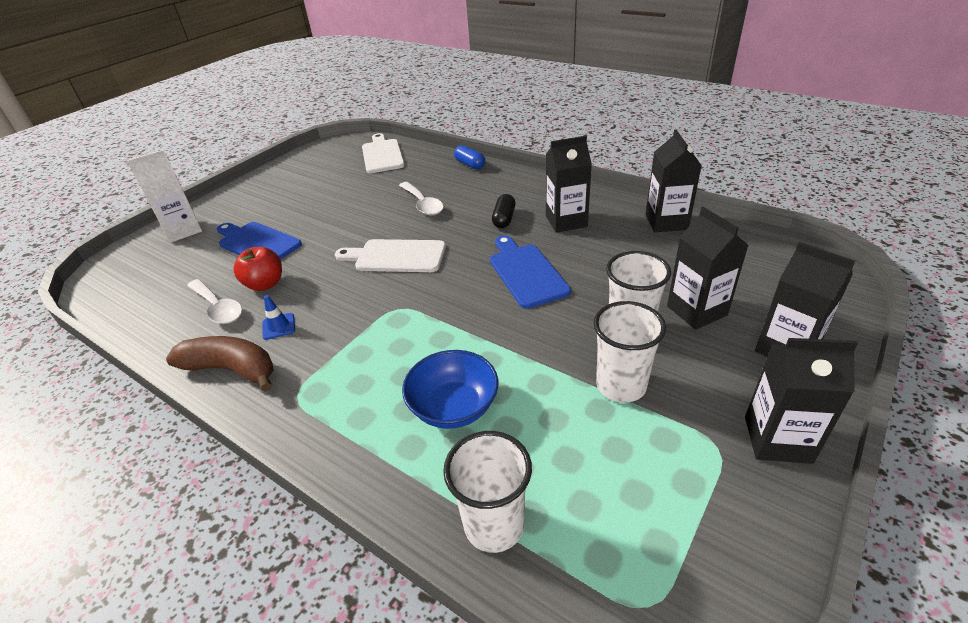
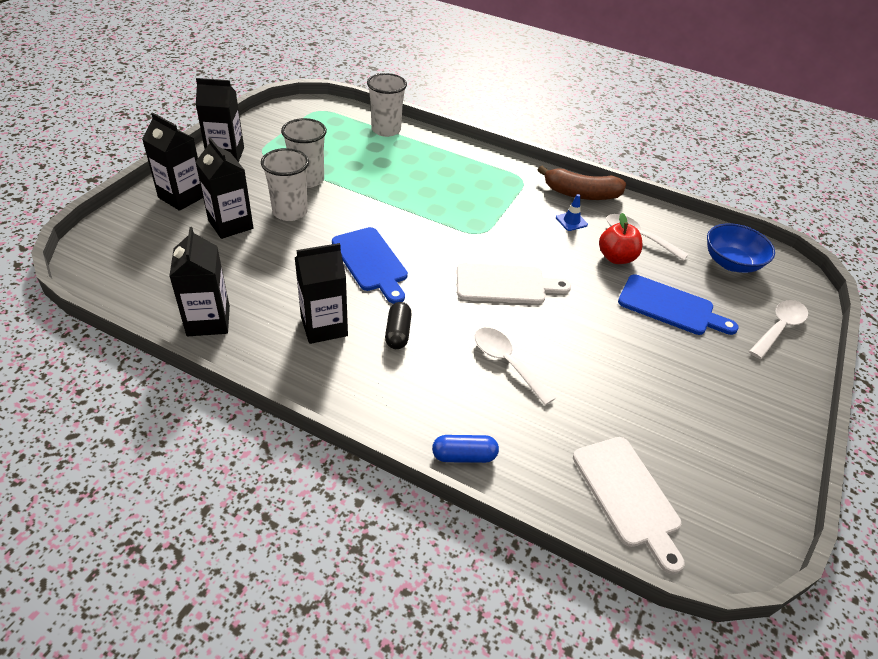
camera: 165 degrees right, 5 degrees up
(183, 231) = (779, 328): white carton -> white spoon
(454, 407) = (416, 171): blue bowl -> blue bowl (731, 263)
(470, 164) = (464, 456): blue capsule -> blue capsule turned 45 degrees counterclockwise

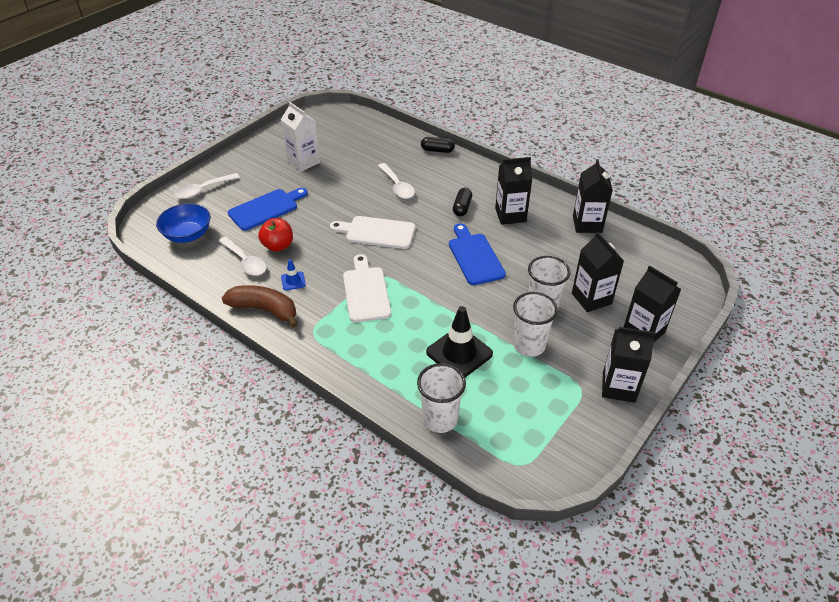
camera: 165 degrees left, 0 degrees up
(376, 171) = (459, 353): none -> black traffic cone
(464, 456) = (437, 150): blue capsule -> black capsule
(628, 495) = (362, 131): white cutting board -> white cutting board (366, 291)
(670, 306) = (266, 208): blue cutting board -> blue cutting board turned 105 degrees clockwise
(681, 399) = (303, 162): none -> white carton

